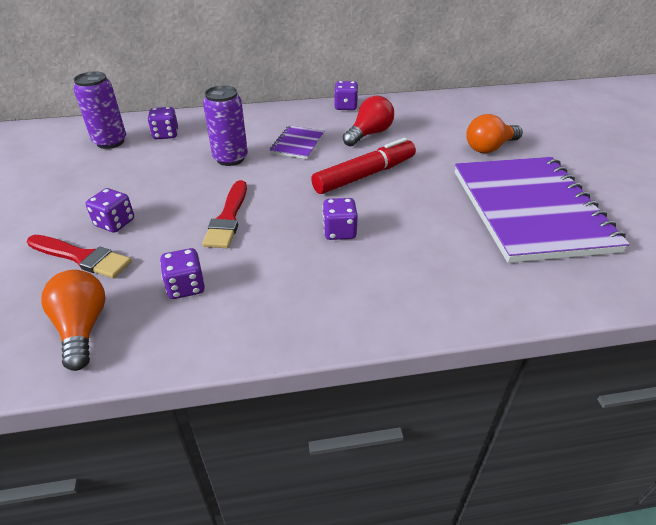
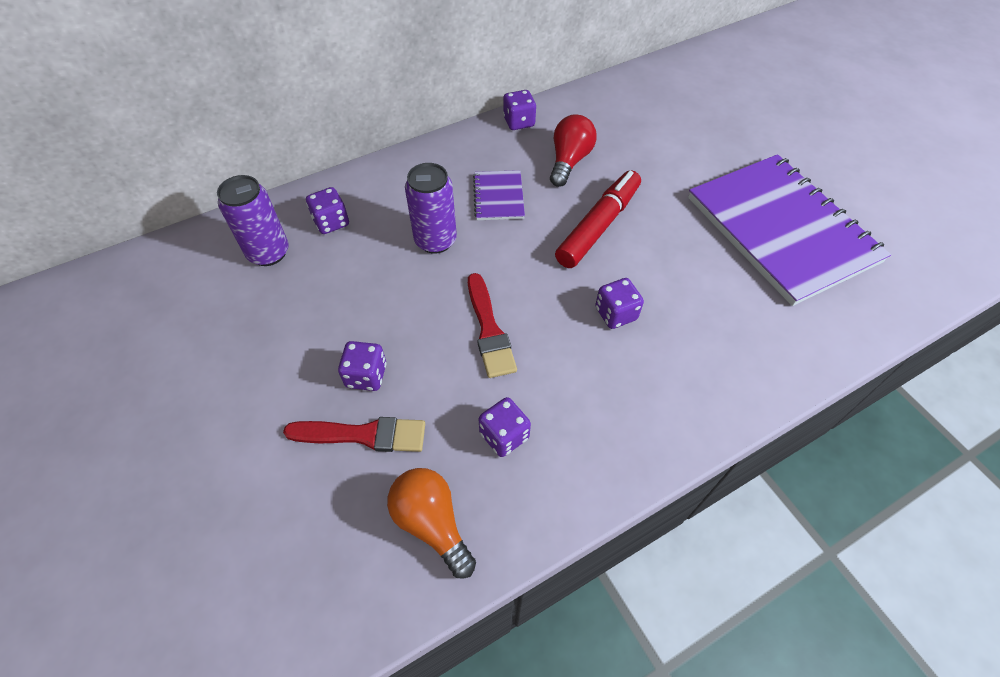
camera: 20 degrees left, 15 degrees up
(489, 148) = (704, 151): orange light bulb -> none

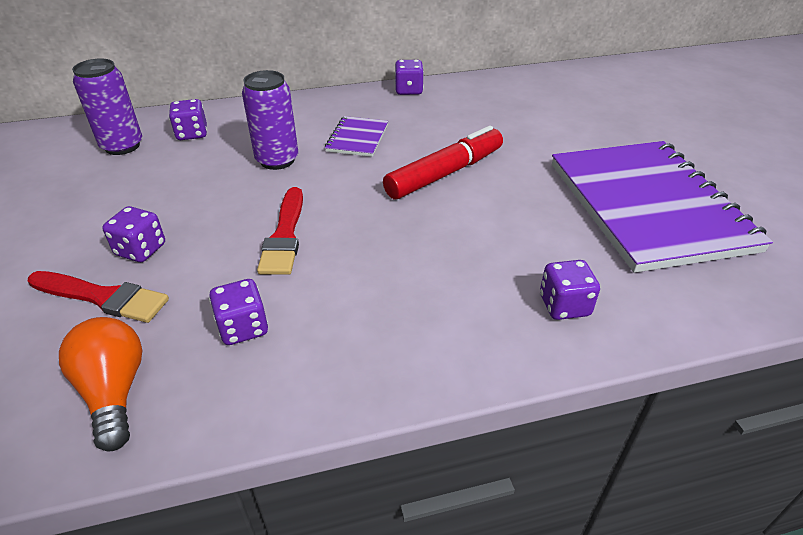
camera: 15 degrees right, 15 degrees down
(569, 161) = (442, 122): red light bulb -> none
(615, 314) = (425, 245): purple dice -> purple dice (564, 305)

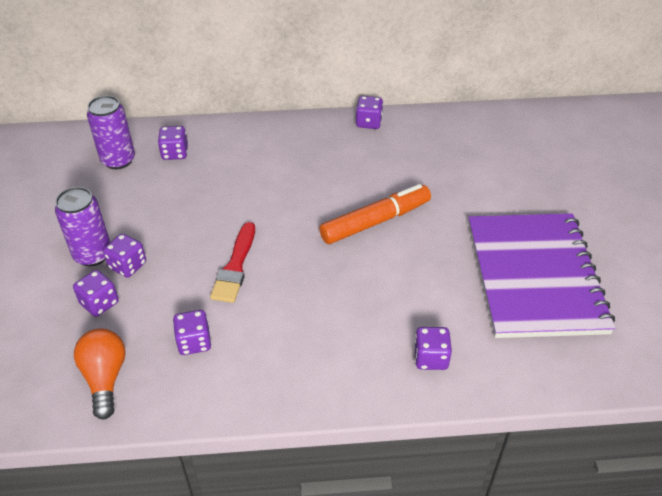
camera: 10 degrees right, 5 degrees up
(103, 297) = (99, 303): red brush -> purple dice
(277, 160) = (240, 190): purple can -> purple can (93, 254)
(357, 138) = (311, 174): purple notebook -> none
(445, 173) = (375, 221): red marker -> orange marker

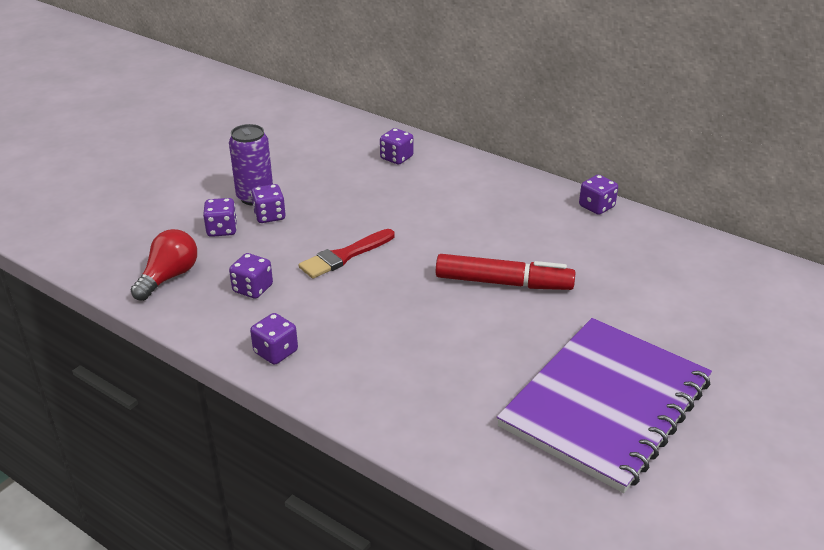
camera: 40 degrees right, 10 degrees down
(105, 378) = (169, 277): orange light bulb -> red light bulb
(118, 160) = (348, 145): purple can -> none
(375, 221) = (503, 283): orange marker -> red marker
(430, 358) = (420, 406): purple dice -> purple dice (276, 352)

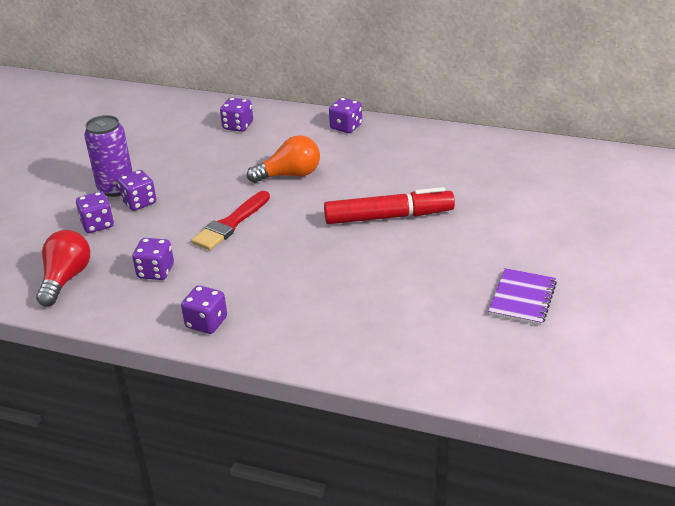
camera: 15 degrees left, 0 degrees up
(424, 218) = (290, 175): none -> orange light bulb
(596, 207) = (441, 135): purple dice -> purple dice (346, 127)
(605, 404) = (522, 298): purple notebook -> purple notebook, size x0.42

